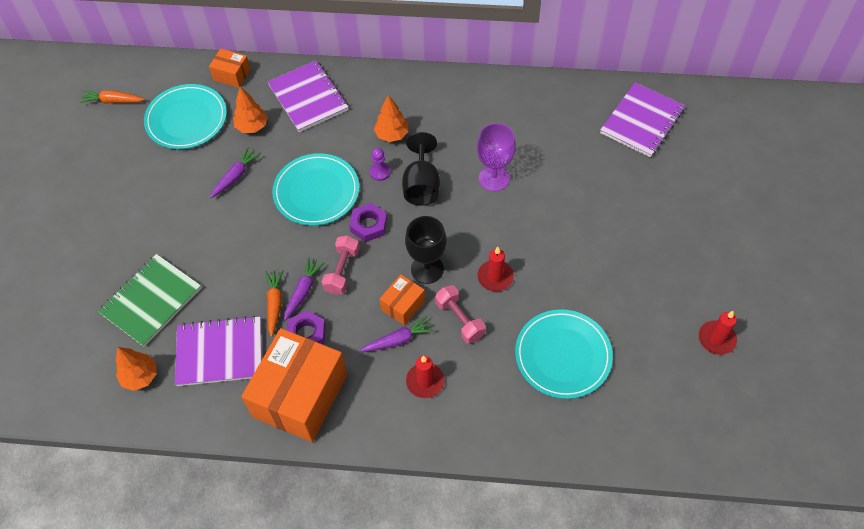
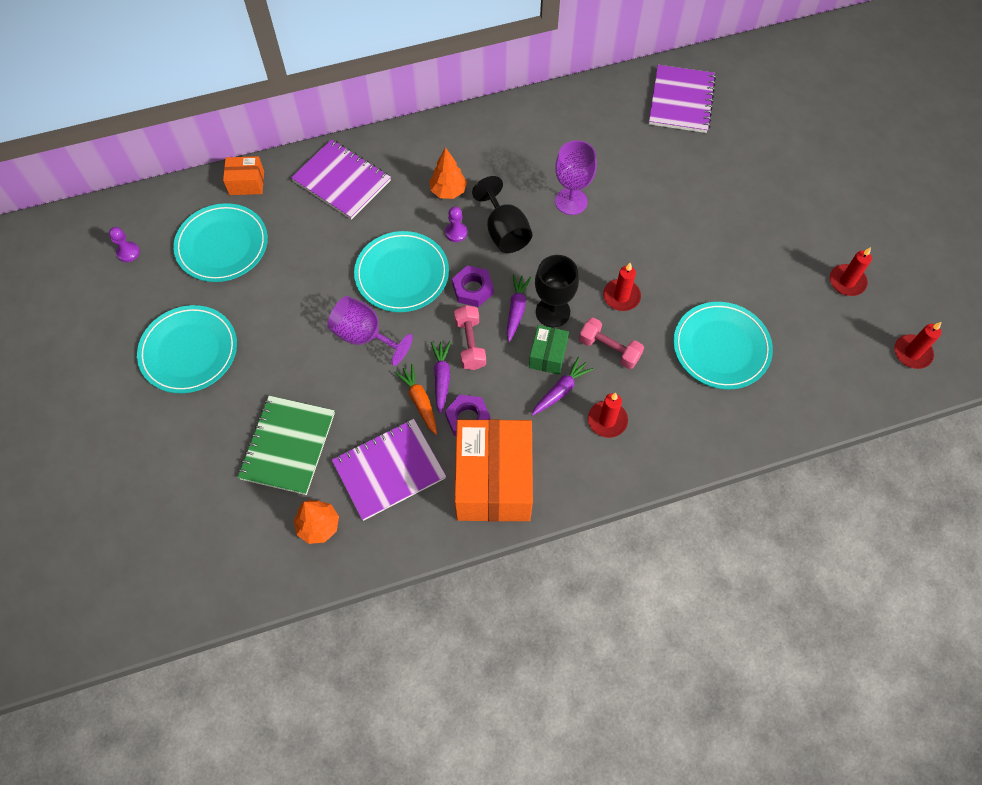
camera: 25 degrees left, 5 degrees up
(113, 101) = (128, 252): orange carrot -> purple pawn
(117, 196) = (189, 351): none -> turquoise plate
(235, 176) = (308, 287): purple carrot -> purple carrot (516, 310)
(252, 126) = (298, 230): orange tree -> none
(259, 233) = (365, 336): none -> purple goblet
(403, 305) = (548, 355): orange box -> green box
(747, 429) = (912, 353): none -> red candle

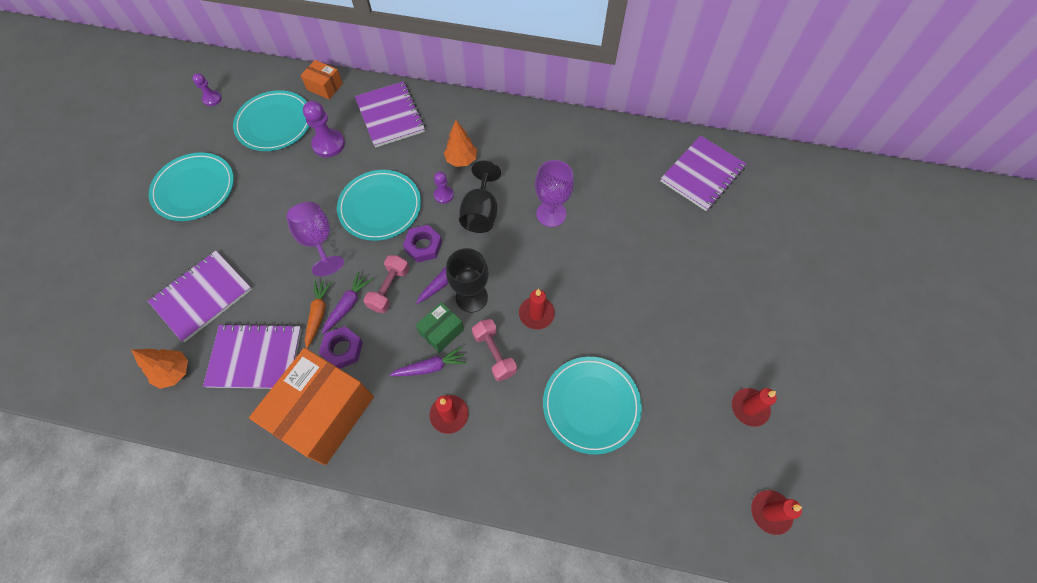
camera: 30 degrees right, 0 degrees up
(288, 446) = (202, 296): green notebook -> purple notebook
(299, 239) = (328, 144): none -> purple pawn

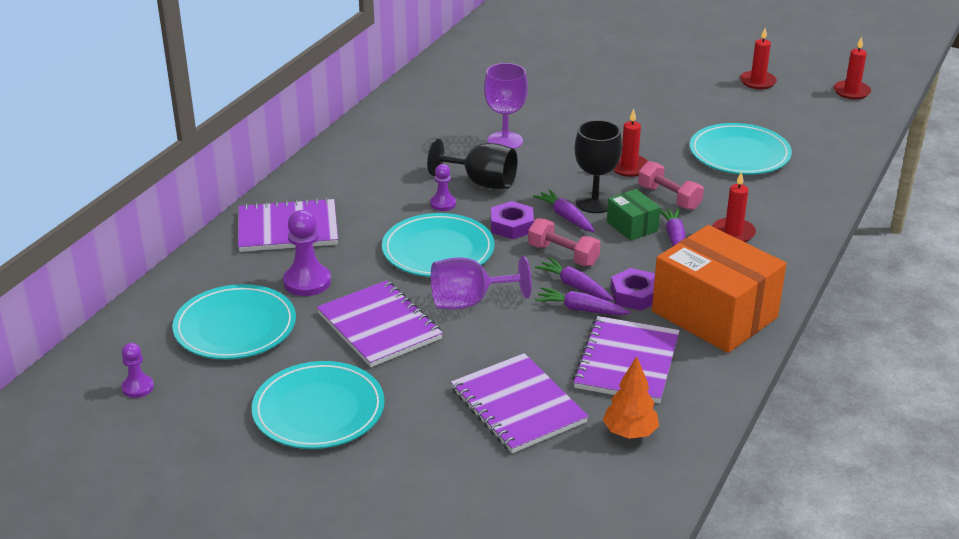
camera: 75 degrees left, 30 degrees down
(318, 314) = (581, 309): orange carrot -> purple carrot
(325, 87) = (193, 277): orange box -> none
(461, 160) = (395, 186): orange tree -> none
(494, 354) = (669, 198): pink dumbbell -> pink dumbbell turned 60 degrees clockwise
(702, 174) = (496, 54): purple notebook -> purple notebook (379, 326)

